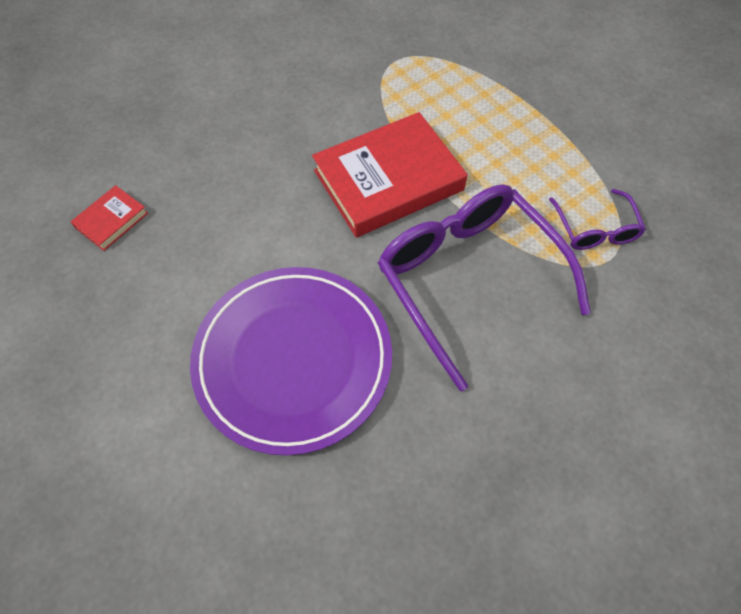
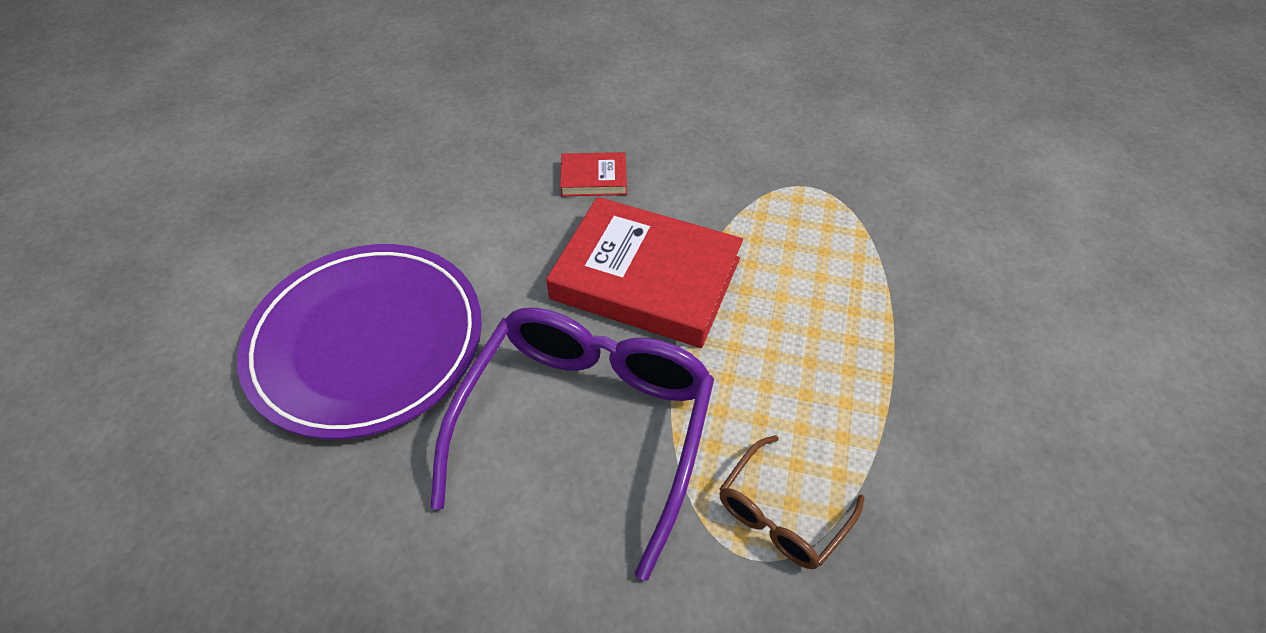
camera: 50 degrees right, 10 degrees down
(112, 220) = (413, 132): red book -> red book (594, 178)
(595, 229) = (781, 514): purple glasses -> brown glasses

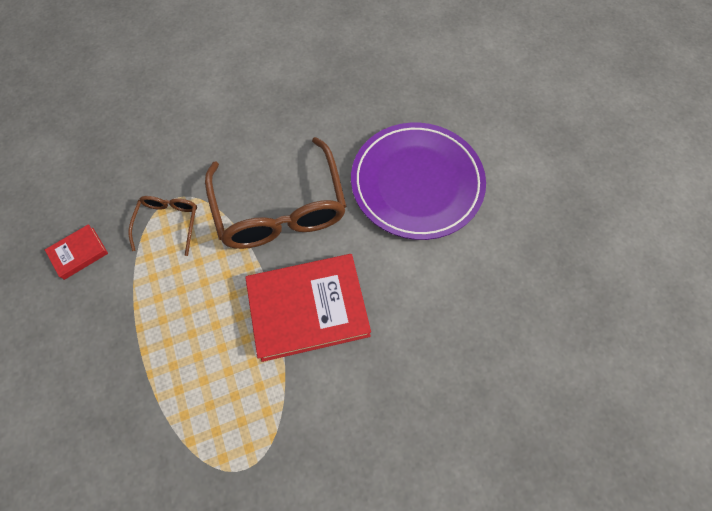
camera: 145 degrees right, 15 degrees up
(586, 426) = (280, 208): purple glasses -> brown glasses
(594, 178) = (399, 369): red book -> red book (79, 253)

